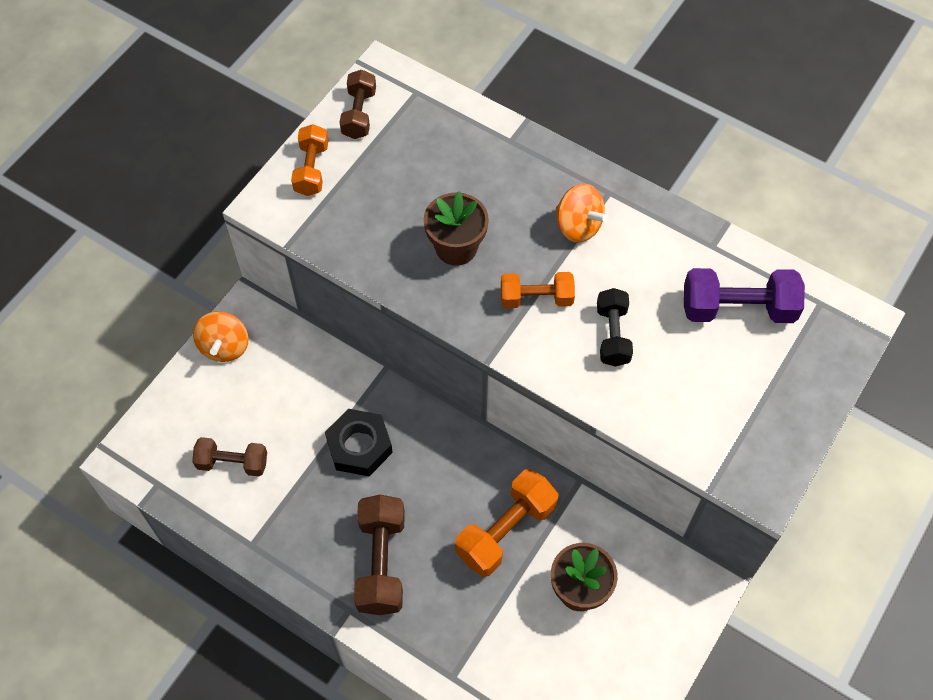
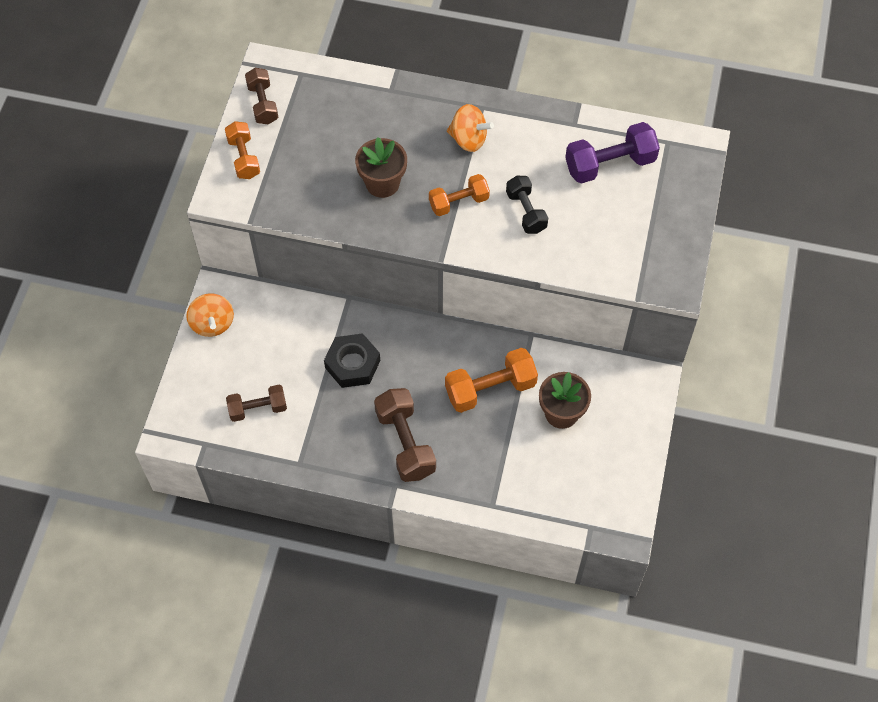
camera: 20 degrees left, 0 degrees up
(506, 531) = (490, 389): orange dumbbell -> orange dumbbell turned 45 degrees clockwise

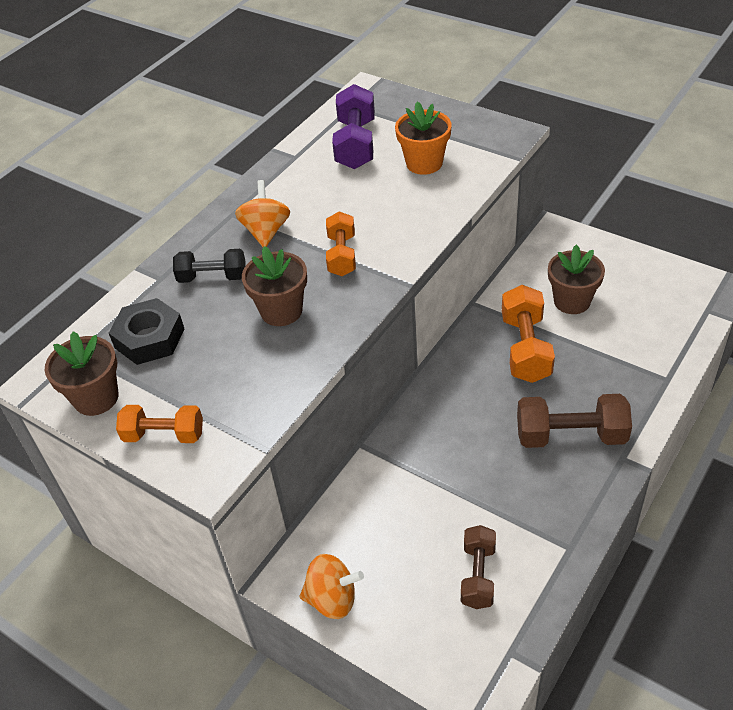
camera: 65 degrees left, 15 degrees down
(263, 104) = (96, 398): brown dumbbell -> brown flower pot
(352, 364) = (450, 461): black nut -> black nut (149, 338)
(468, 139) = (266, 231): orange spinning top -> orange spinning top turned 45 degrees counterclockwise
(526, 212) = (380, 209): black dumbbell -> black dumbbell (212, 277)
(601, 226) = (424, 163): none -> orange flower pot

